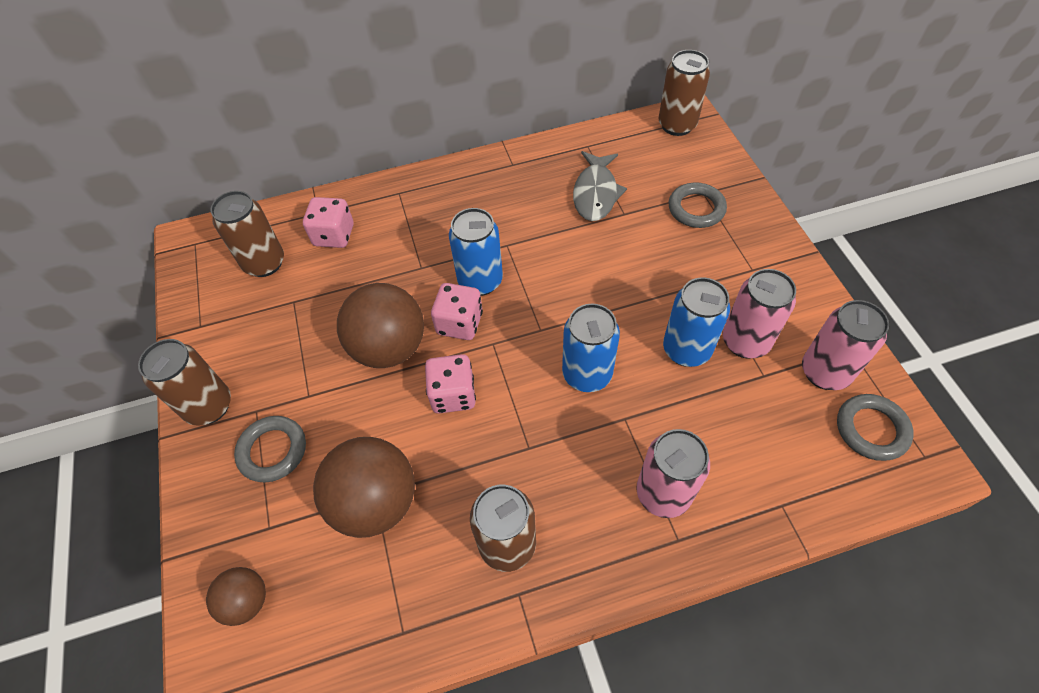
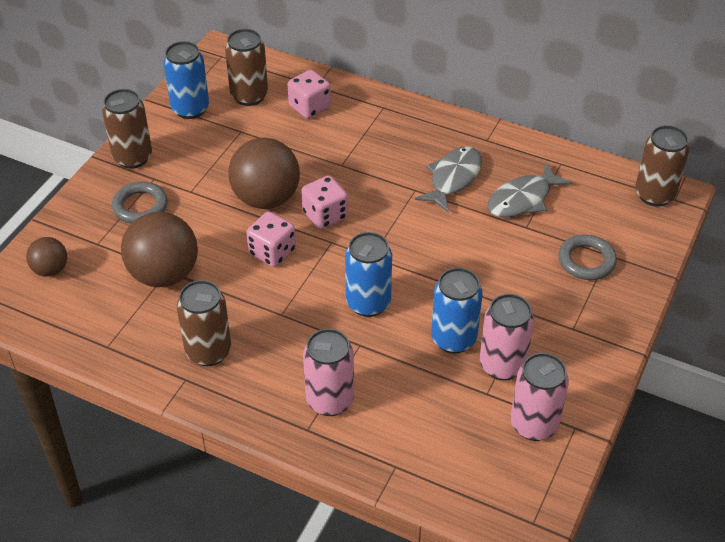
camera: 40 degrees right, 10 degrees down
(480, 281) = (369, 200): blue can -> blue can (190, 109)
(525, 214) = (453, 178): none -> grey fish
(871, 429) = (517, 479): grey ring -> none

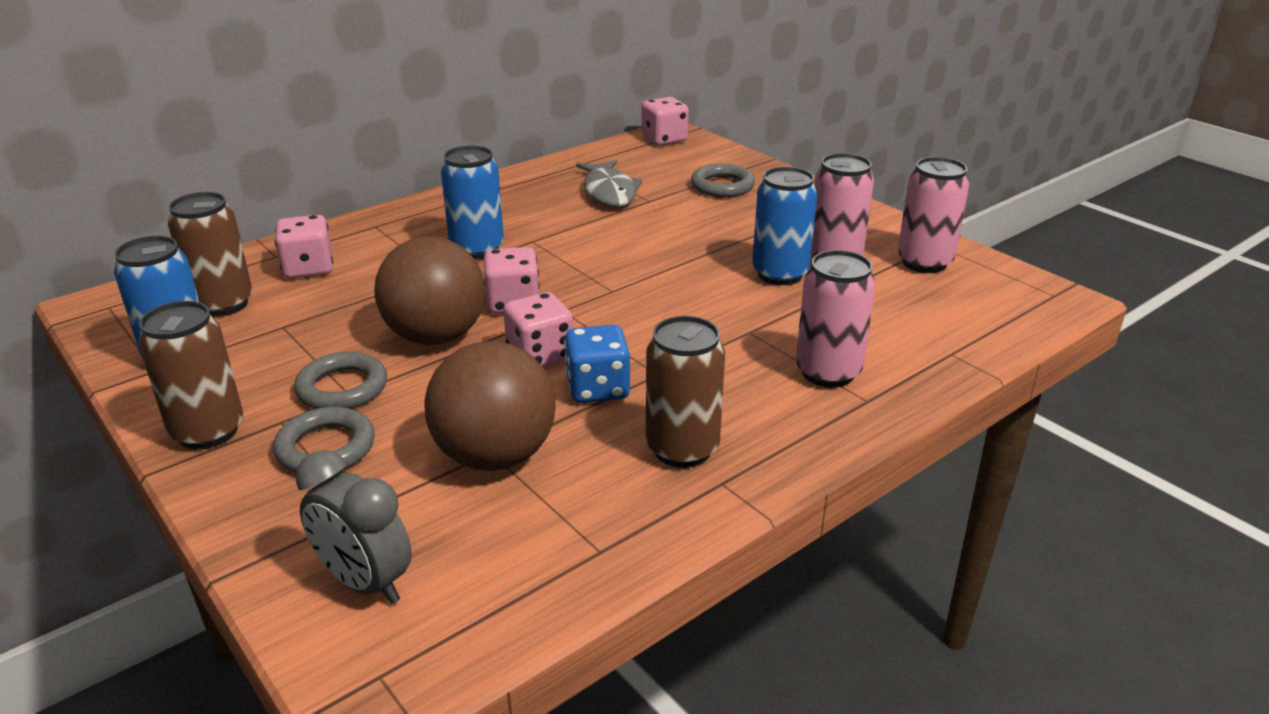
camera: 65 degrees left, 15 degrees down
(50, 270) = (365, 582): brown ball -> grey clock
(194, 186) = (342, 388): none -> grey ring
(250, 292) = (598, 388): none -> blue dice
(368, 303) = (686, 310): blue can -> blue can (477, 249)
(453, 178) = (539, 217): grey fish -> none
(654, 195) = (664, 139): brown can -> pink dice

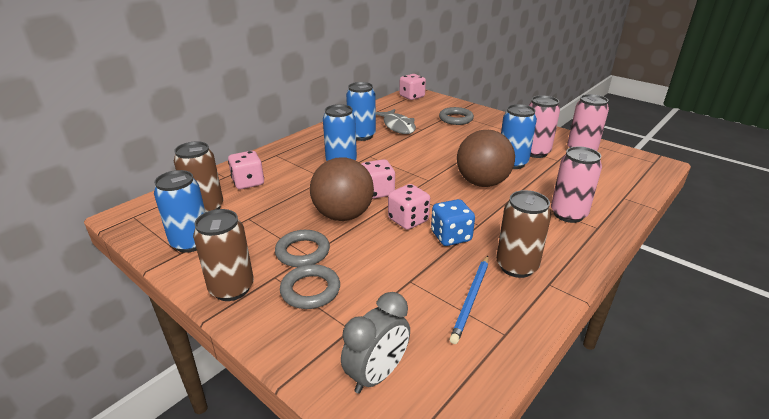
camera: 10 degrees left, 0 degrees up
(365, 582) = (377, 374): grey clock -> grey clock turned 75 degrees counterclockwise
(495, 456) = (414, 283): brown ball -> brown ball (482, 183)
(536, 204) = (362, 136): none -> blue can
(575, 491) = (471, 299): none -> blue pencil

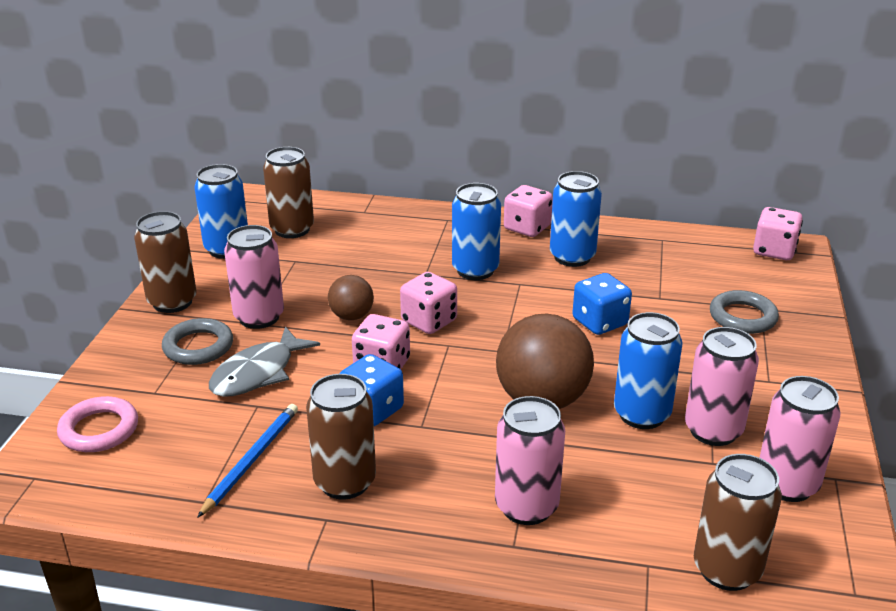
camera: 60 degrees right, 0 degrees up
(248, 182) = (365, 230): pink dice -> pink dice (527, 228)
(303, 252) = (259, 317): grey ring -> pink can
(343, 215) = (351, 316): brown ball -> brown ball, size x0.53
(377, 374) = (99, 430): grey clock -> pink ring
(398, 126) = (641, 275): grey fish -> grey fish (258, 373)
(428, 148) = (599, 322): none -> blue dice
(471, 299) = (251, 460): blue pencil -> blue pencil turned 120 degrees clockwise
(632, 181) = (726, 569): none -> brown can

